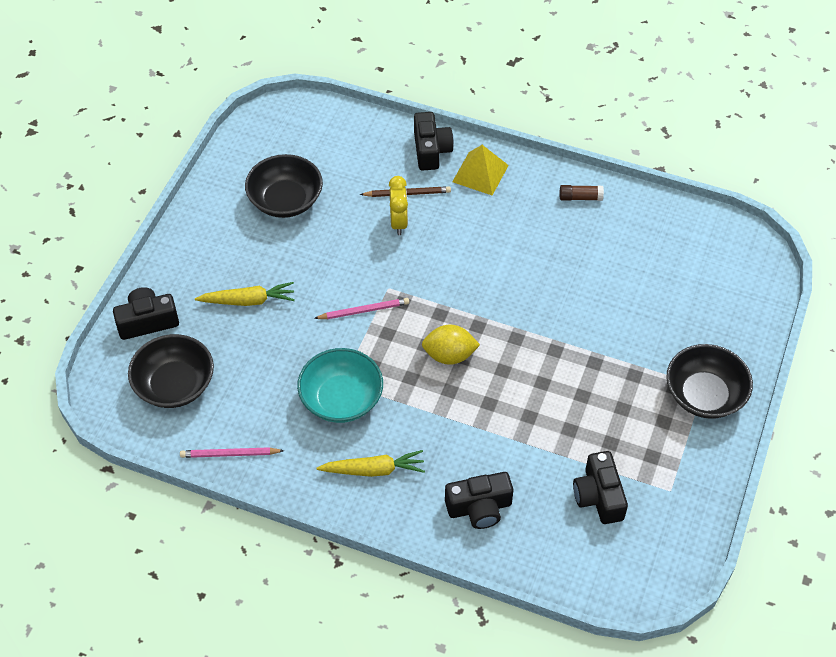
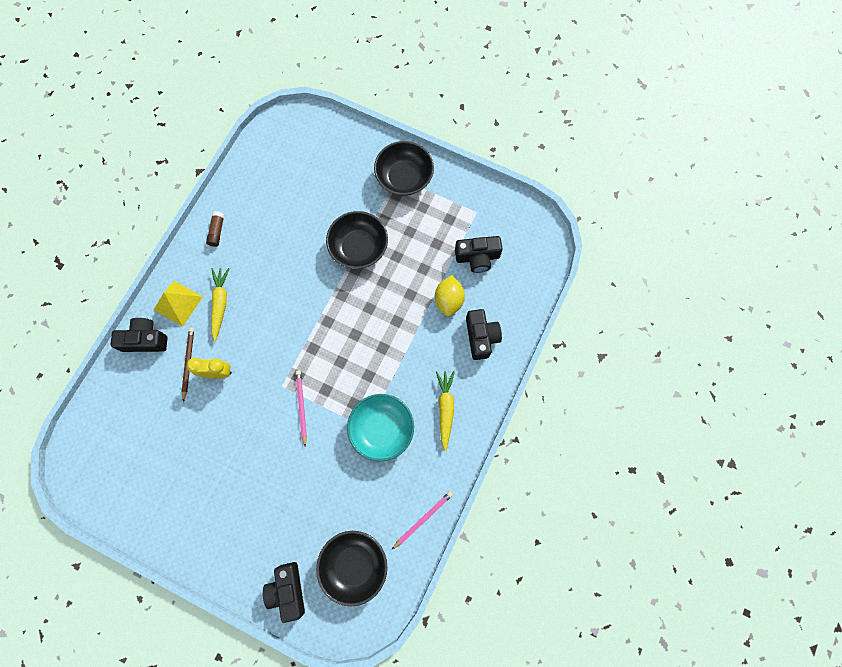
camera: 85 degrees left, 20 degrees up
(230, 454) = (423, 519): pink pencil -> pink pencil turned 135 degrees counterclockwise
(248, 301) = (278, 501): yellow carrot -> yellow carrot (220, 304)
(285, 200) = (177, 466): black bowl -> black bowl (359, 247)
(449, 355) = (351, 345): yellow lemon -> yellow lemon (449, 300)

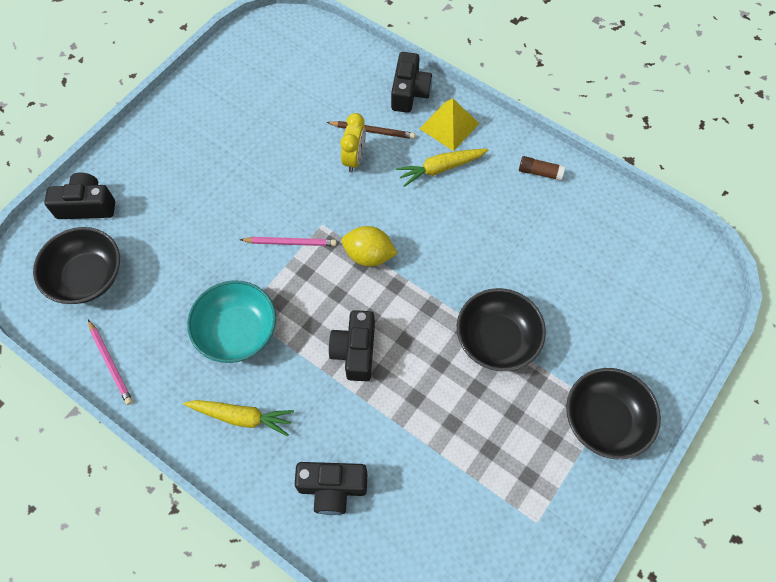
camera: 100 degrees right, 10 degrees down
(220, 304) = (441, 168): yellow carrot -> yellow carrot turned 150 degrees clockwise
(449, 300) = (397, 451): yellow lemon -> yellow lemon (369, 255)
(477, 257) = (459, 508): black camera -> black camera (355, 351)

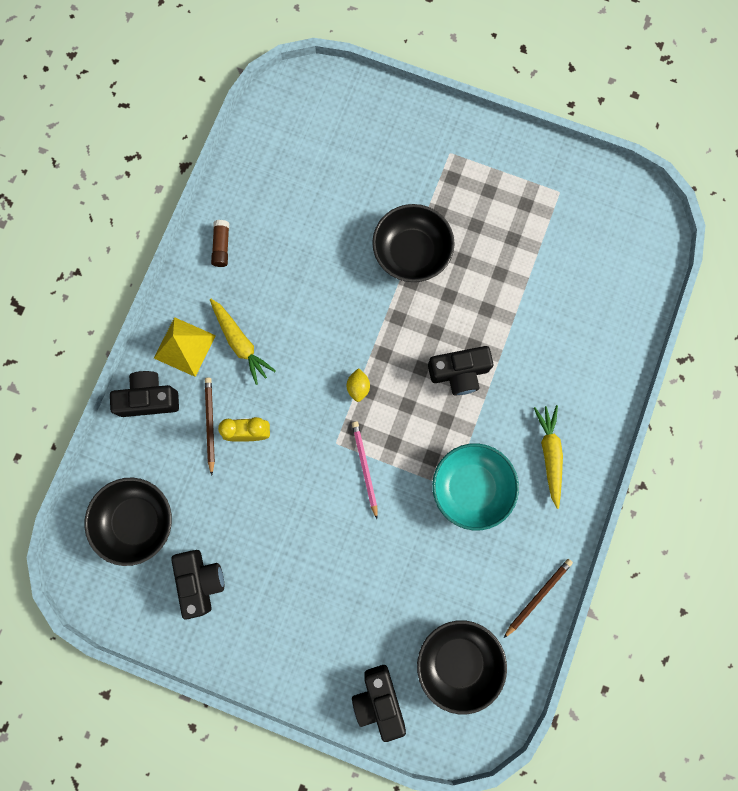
camera: 105 degrees left, 15 degrees up
(111, 363) = (538, 596): pink pencil -> brown pencil
(332, 488) = (584, 357): black camera -> black camera (200, 581)
(369, 255) = (358, 387): yellow lemon -> yellow lemon, size x0.59
(604, 420) = (459, 153): black bowl -> black bowl (137, 521)

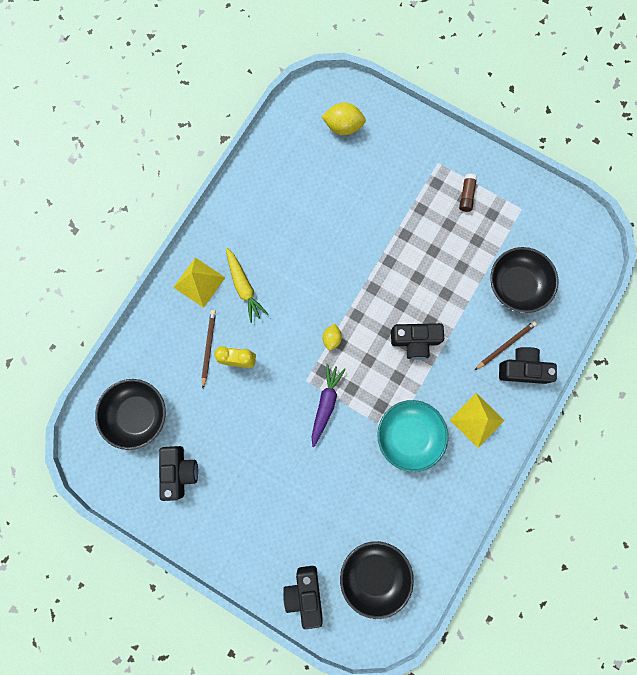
camera: 10 degrees right, 0 degrees up
(149, 398) = (164, 319): black camera -> black camera (522, 369)
(221, 246) = (242, 207): brown glue stick -> brown glue stick (466, 195)
(328, 128) = (343, 126): none -> yellow lemon
(364, 468) = (325, 404): pink pencil -> purple carrot
(411, 252) = (393, 237): black bowl -> black bowl (516, 285)
(538, 596) = (447, 533): brown pencil -> brown pencil (505, 345)
(549, 454) = (477, 420): yellow carrot -> yellow pyramid

